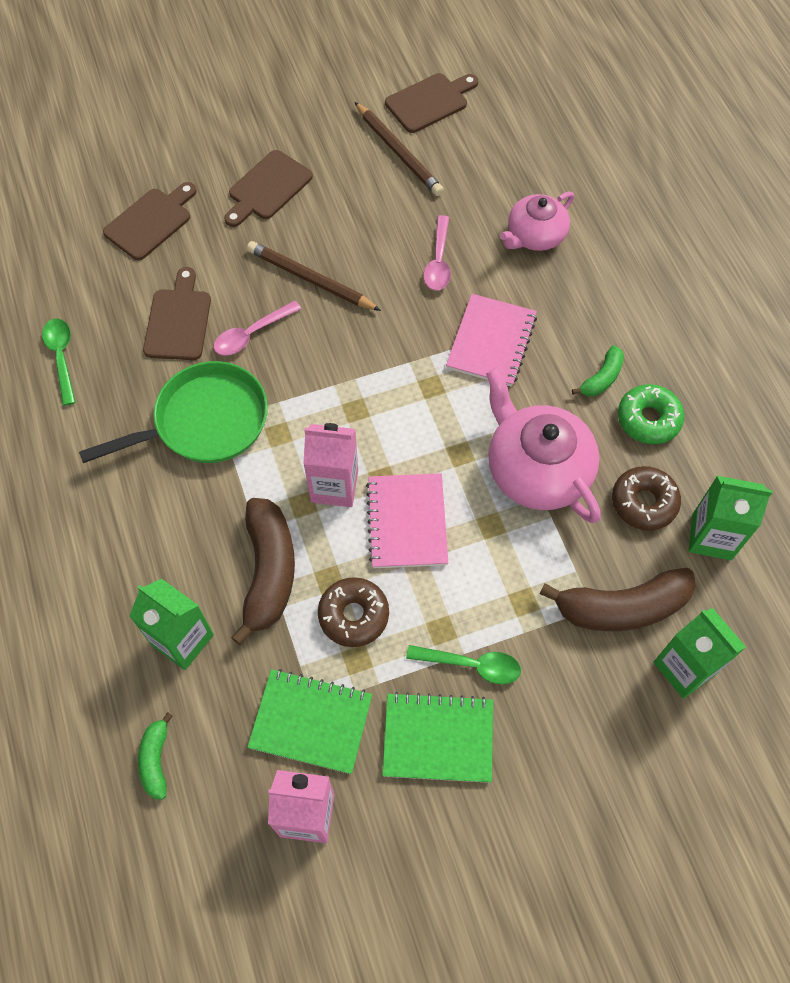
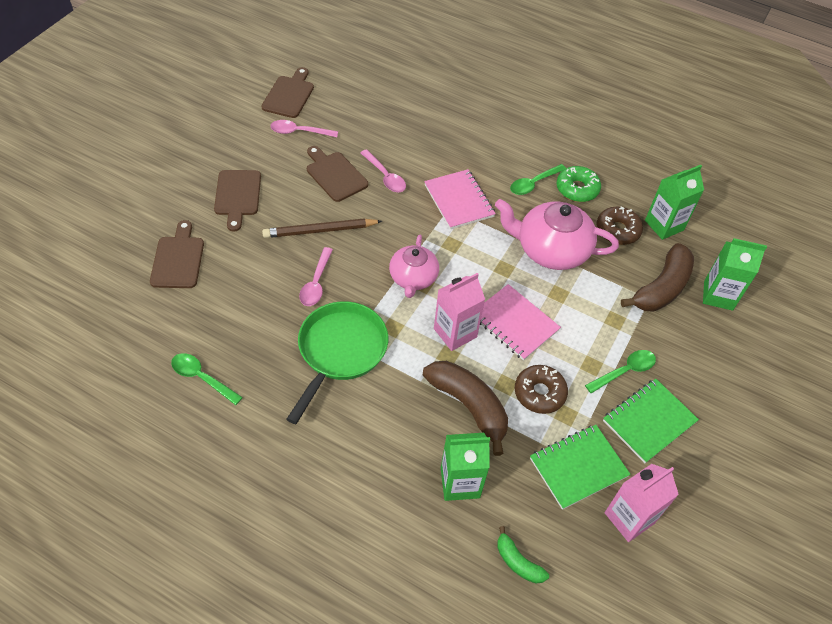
camera: 45 degrees left, 10 degrees down
(178, 320) = (260, 305): brown cutting board -> brown cutting board (335, 175)
(398, 152) = (299, 132): brown pencil -> pink spoon
(535, 236) = (424, 133): pink teapot -> pink teapot (413, 278)
(601, 378) = (534, 183): green banana -> green spoon

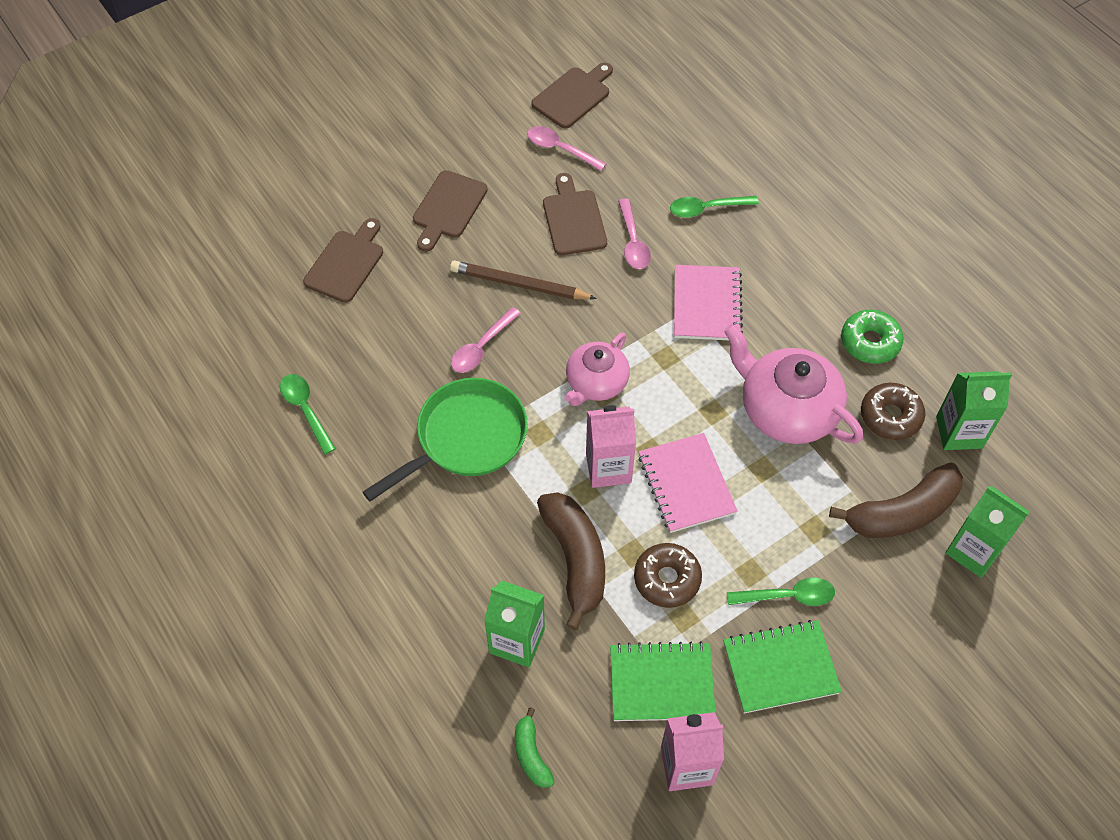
camera: 30 degrees right, 5 degrees up
(534, 183) = (816, 315): green spoon -> green spoon (707, 208)

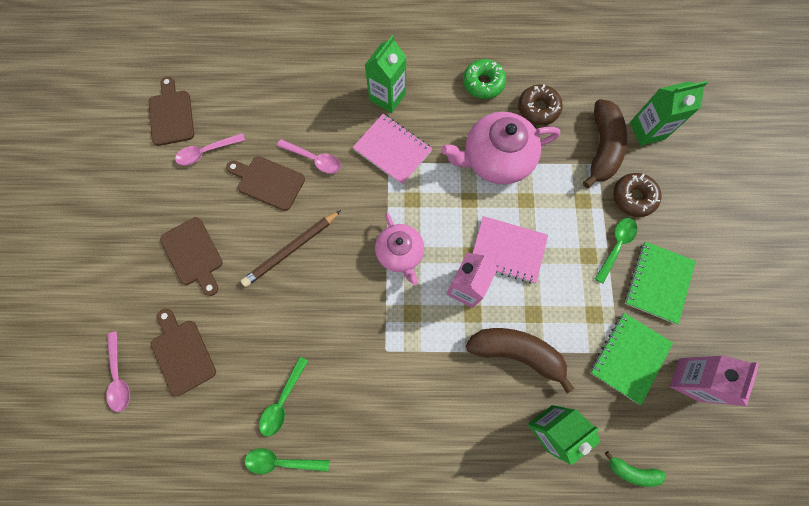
camera: 55 degrees left, 15 degrees up
(465, 438) = (383, 363): green pan -> none
(481, 347) = (321, 306): pink spoon -> pink spoon (119, 376)
(667, 579) = (563, 306): brown donut -> brown donut (633, 197)
(707, 208) = (324, 100): green spoon -> green spoon (282, 401)
(959, 432) = (571, 83): green carton -> green carton (387, 97)

